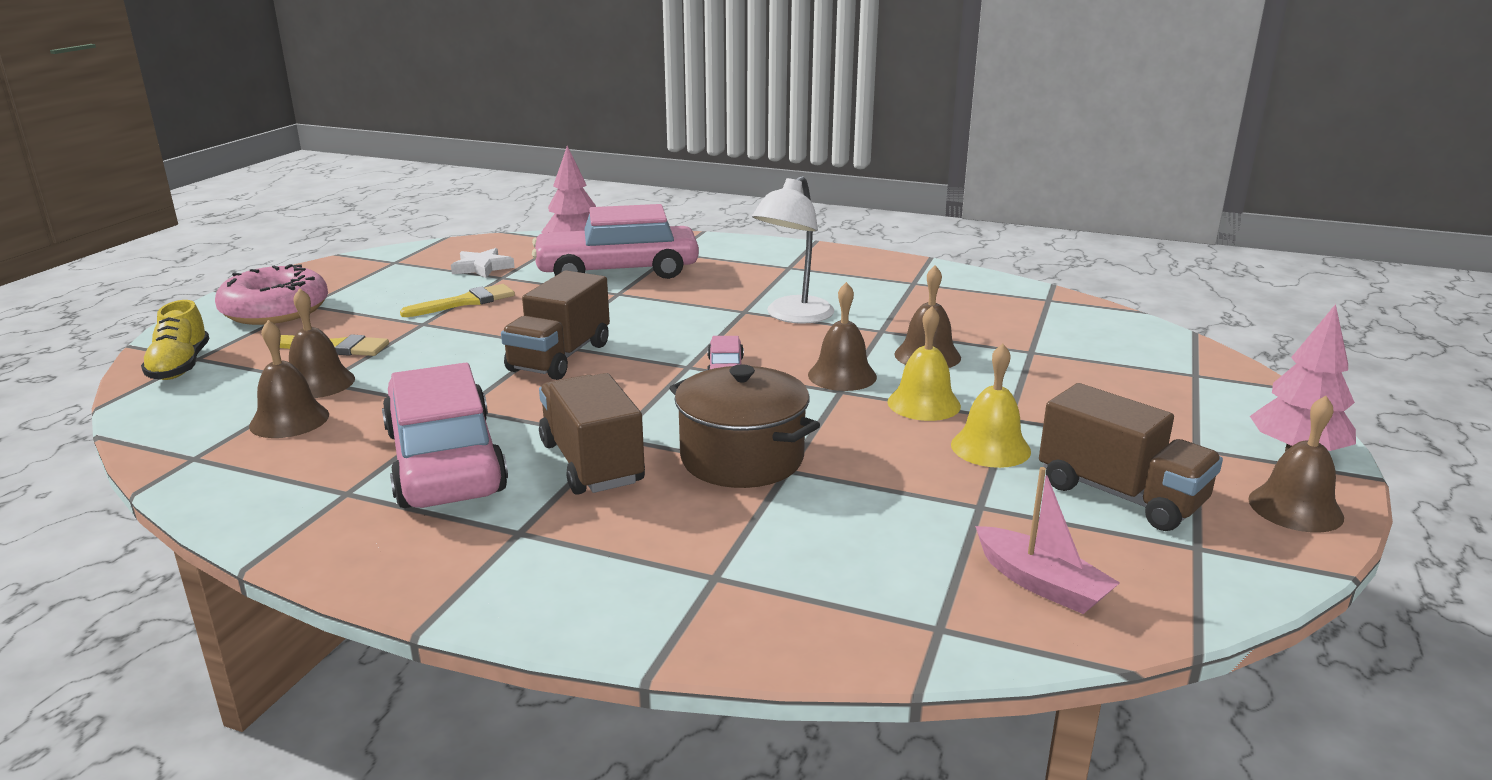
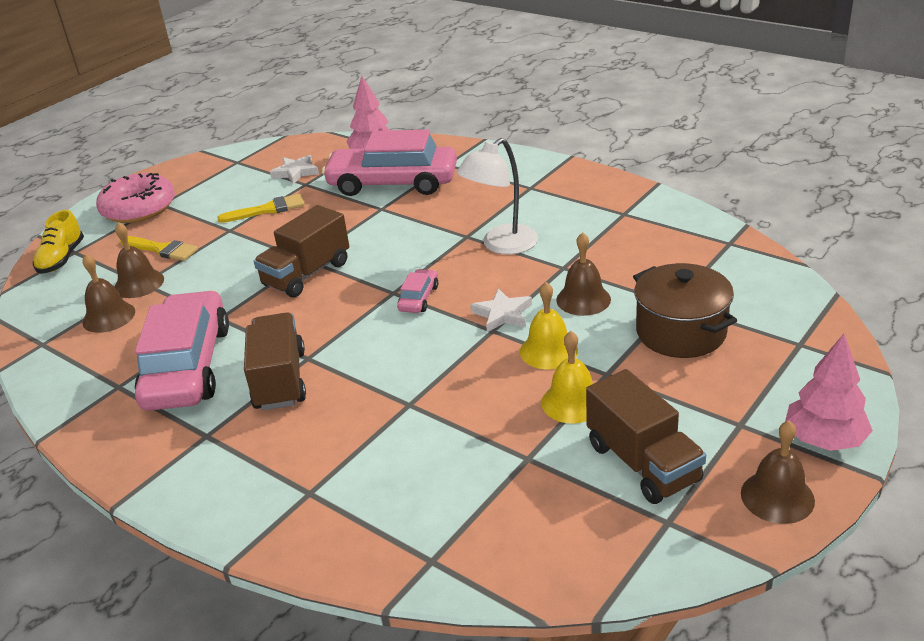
camera: 20 degrees right, 10 degrees up
(742, 458) = (383, 389): brown pot -> brown pot (681, 332)
(842, 375) = (502, 314): brown bell -> white star
(1041, 583) = (526, 535): pink boat -> none

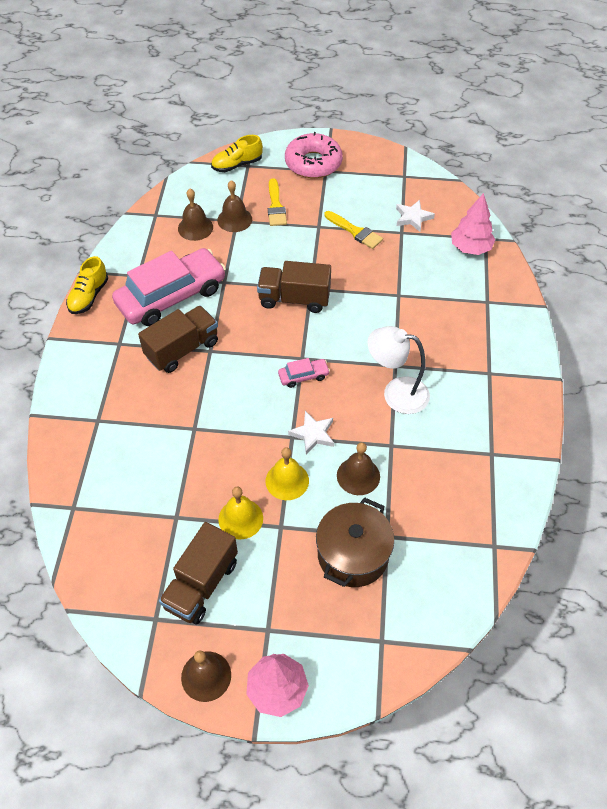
camera: 55 degrees right, 20 degrees up
(92, 443) = (89, 296): none -> yellow shoe
(393, 183) = (437, 283): pink car -> none

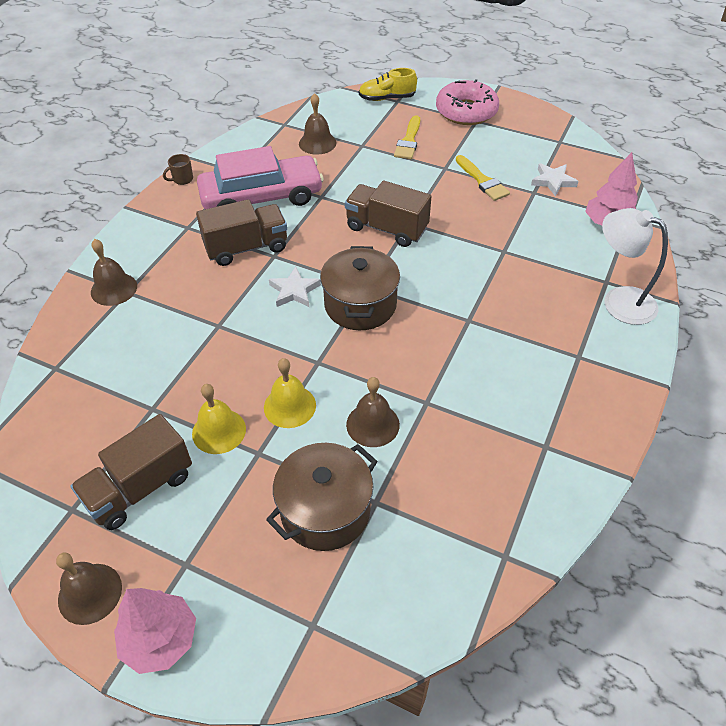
camera: 20 degrees right, 5 degrees down
(89, 296) = (182, 179): yellow shoe -> brown mug
(234, 219) = (360, 144): brown bell -> brown bell (114, 289)
(303, 376) = (360, 305): pink car -> brown pot
(313, 434) = (342, 366): white star -> white star (294, 291)
(396, 393) = (457, 349): white lamp -> white lamp (619, 301)

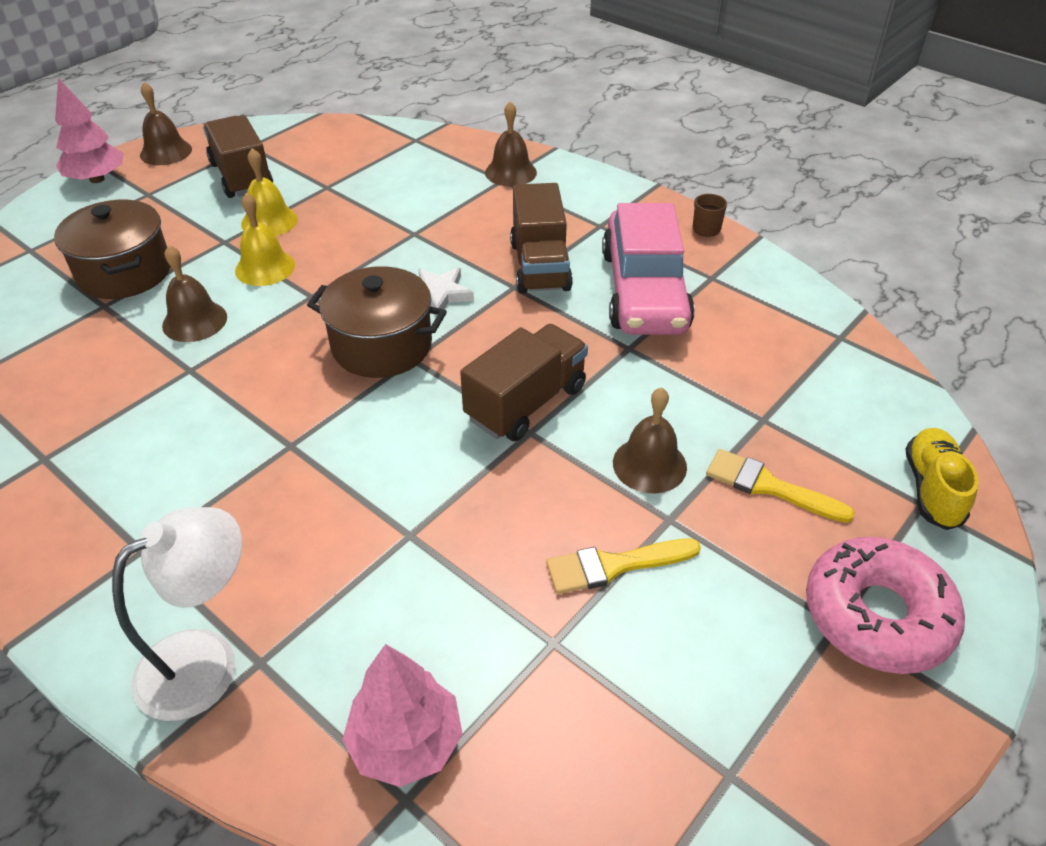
camera: 105 degrees right, 5 degrees down
(317, 143) = (778, 366): brown bell -> brown bell (649, 464)
(553, 181) = (579, 693): white star -> none

